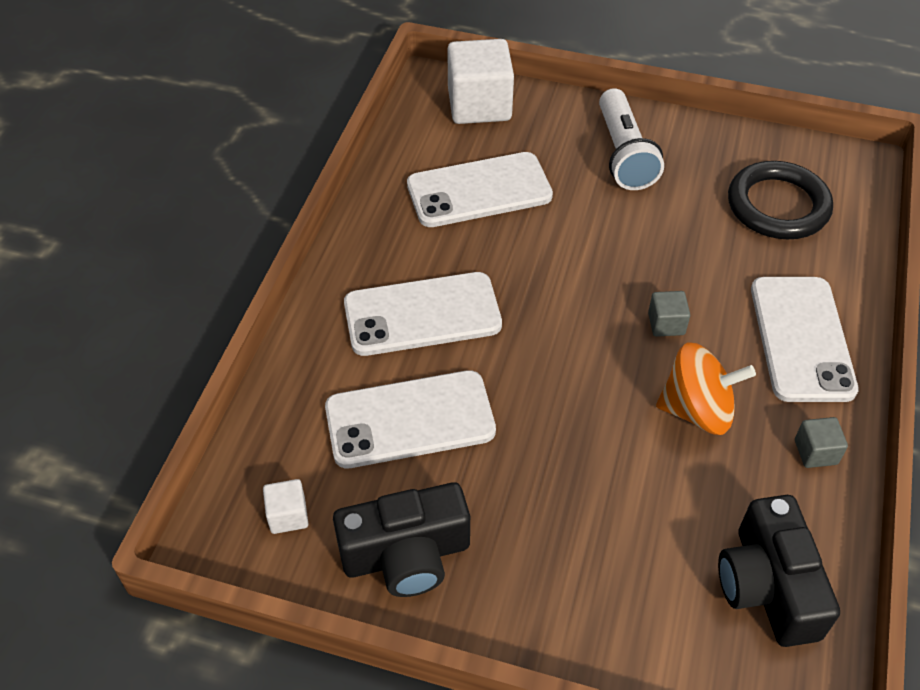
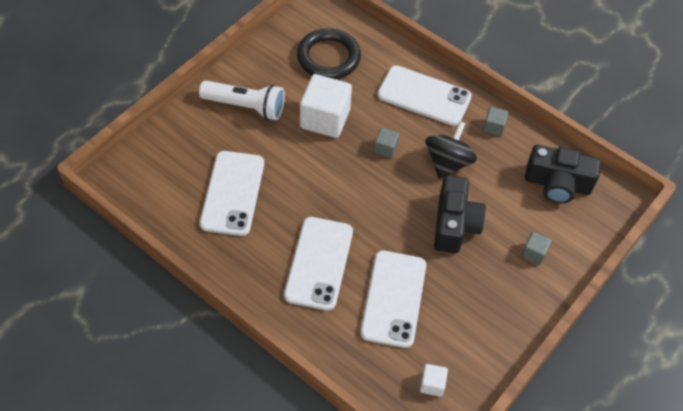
camera: 70 degrees left, 5 degrees up
(406, 555) = (481, 333): black camera -> black camera (454, 224)
(479, 105) = (153, 161): white cube -> white cube (325, 119)
(600, 590) = (534, 253): none -> grey cube
(697, 410) = (448, 162): orange spinning top -> black spinning top

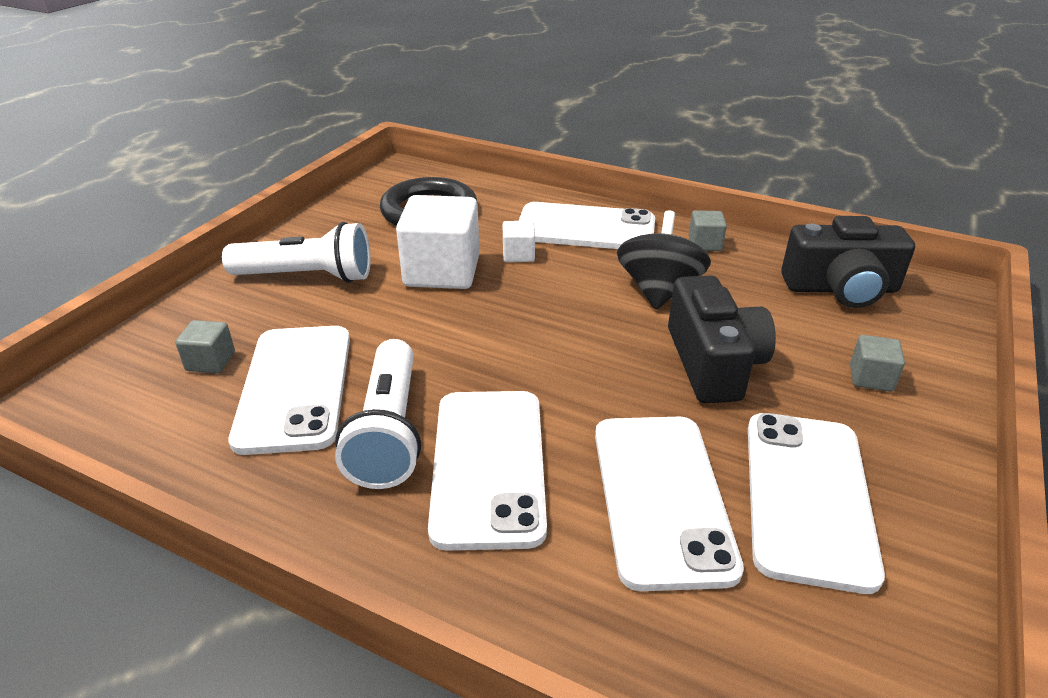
camera: 10 degrees left, 20 degrees down
(275, 232) = (389, 431): none -> white flashlight
(385, 148) = (552, 290): grey cube -> grey cube (210, 361)
(432, 384) = (831, 655): white cube -> white cube (518, 255)
(461, 313) = (807, 496): none -> white phone

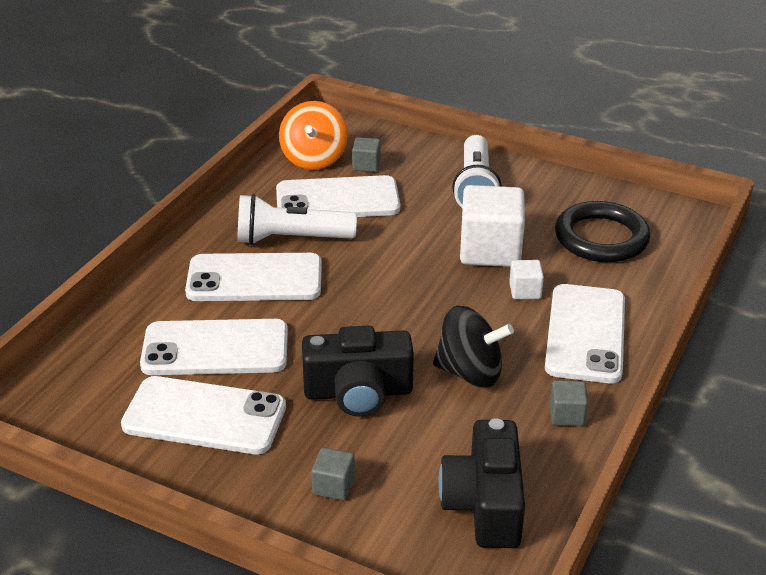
camera: 90 degrees right, 0 degrees up
(162, 415) = (314, 159): none -> orange spinning top

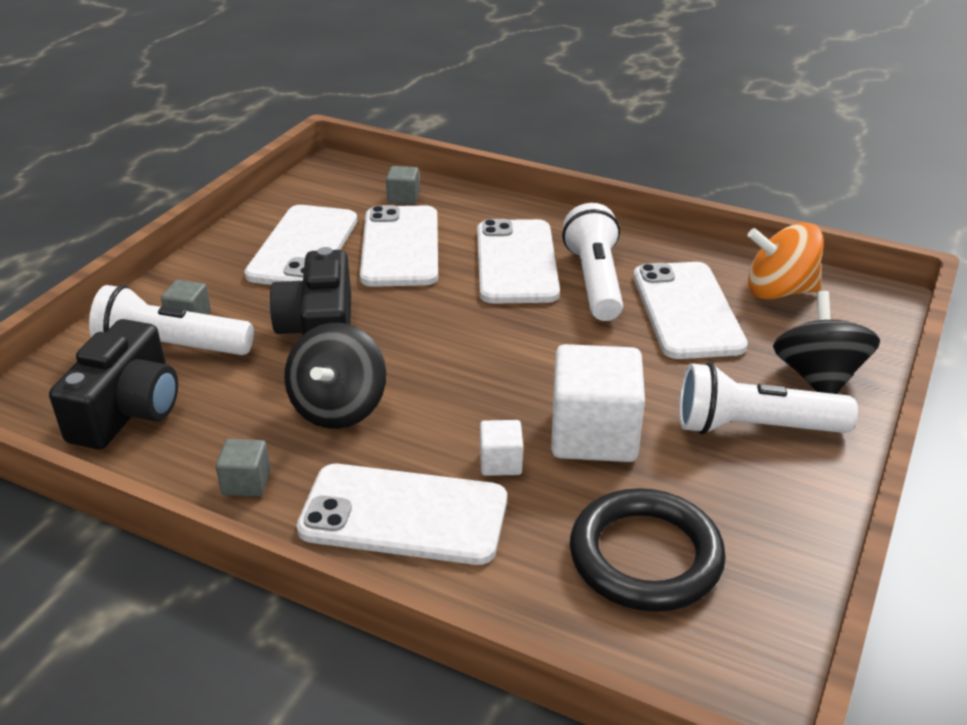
camera: 90 degrees right, 0 degrees up
(366, 165) = (778, 331): grey cube -> grey cube (403, 198)
(385, 491) = (171, 347): none -> white flashlight
(420, 158) = (817, 377): none -> black spinning top
(484, 504) = (128, 410): black camera -> black camera turned 105 degrees clockwise

